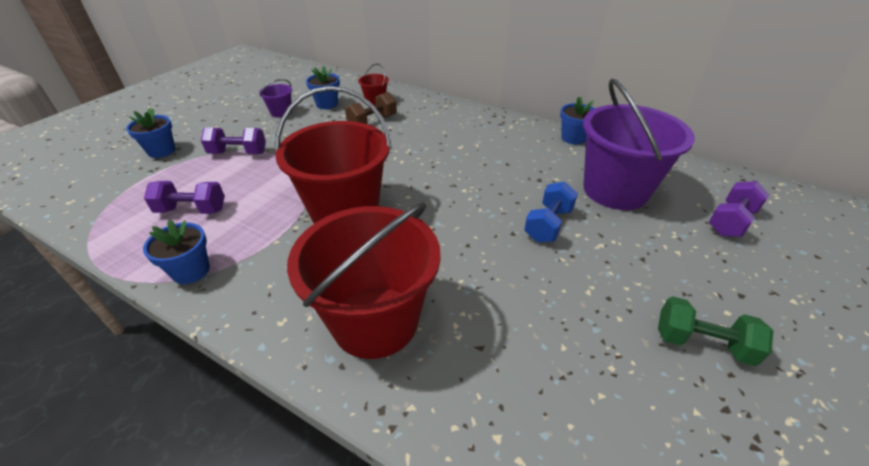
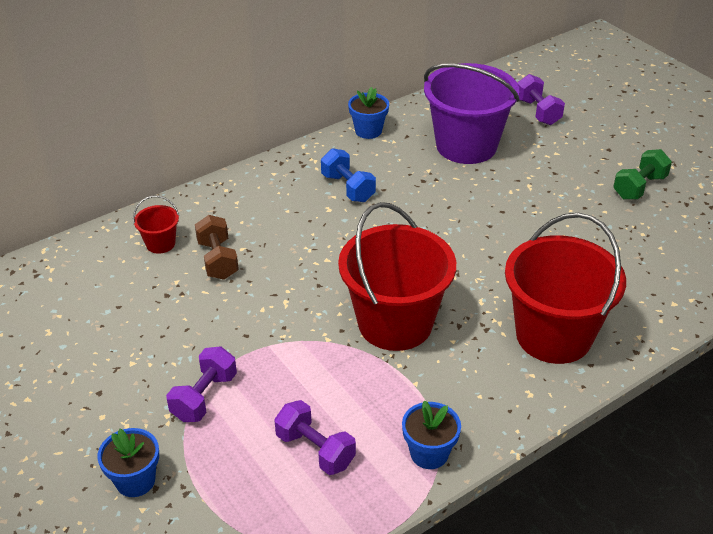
camera: 65 degrees left, 0 degrees up
(192, 210) = (315, 450): purple dumbbell -> purple dumbbell turned 75 degrees counterclockwise
(281, 112) = (115, 340): purple bucket -> none
(327, 104) = (129, 290): blue flower pot -> none
(548, 224) = (490, 202): blue dumbbell -> blue dumbbell (348, 188)

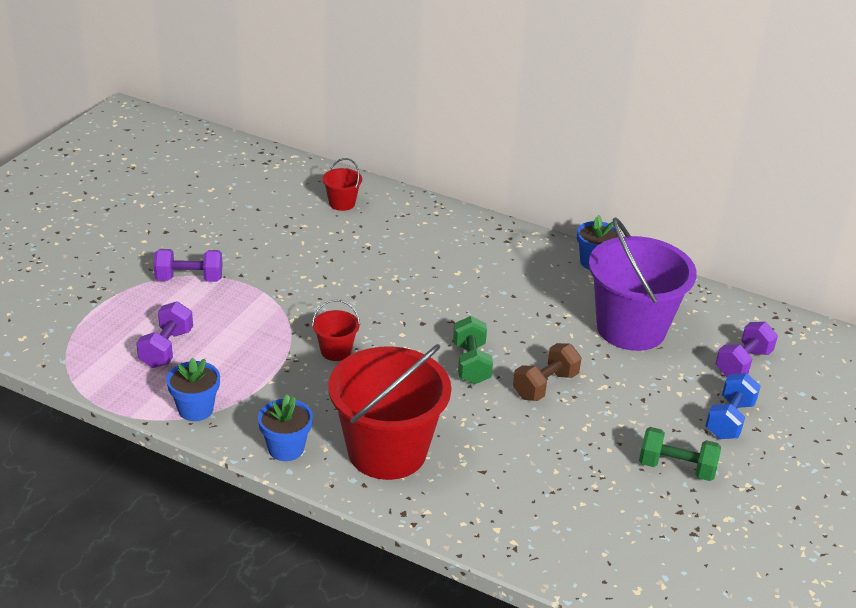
camera: 60 degrees right, 5 degrees down
(135, 480) = (93, 275): blue flower pot -> blue flower pot (286, 448)
(218, 260) = (344, 236): brown dumbbell -> brown dumbbell (545, 385)
(348, 188) = (496, 275): blue dumbbell -> blue dumbbell (729, 420)
(395, 323) = (335, 351): red bucket -> red bucket, size x0.43
(462, 245) = (471, 364): none -> green dumbbell

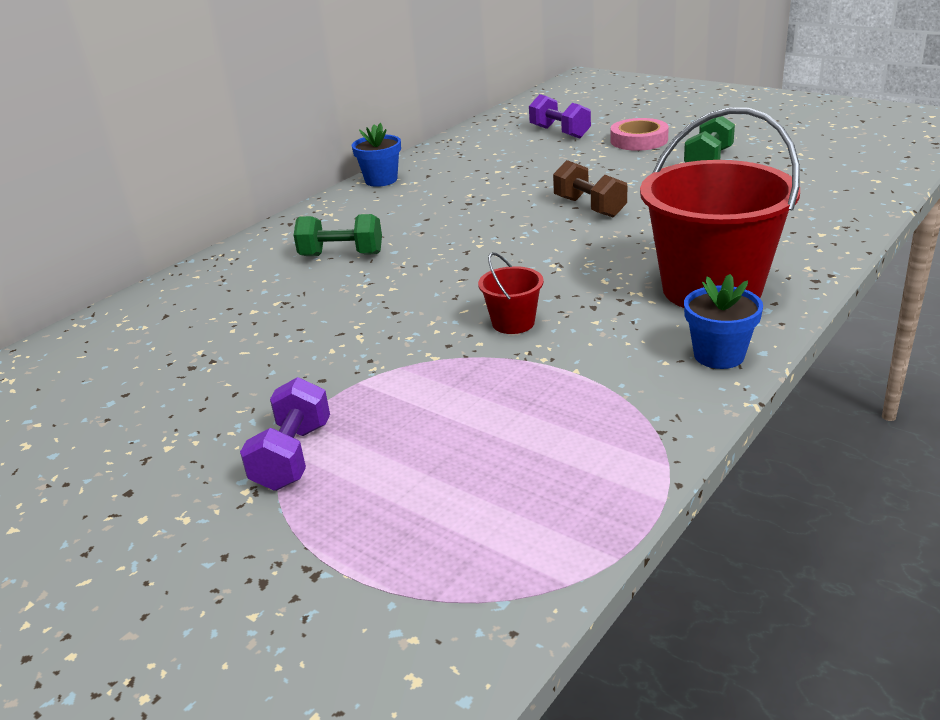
camera: 75 degrees left, 5 degrees down
(166, 348) = (484, 471): purple dumbbell -> none
(195, 409) = (642, 434): blue flower pot -> none
(342, 203) = (162, 322): red bucket -> none
(471, 364) = (549, 242): green dumbbell -> green dumbbell (341, 255)
(631, 328) = (500, 169): purple bucket -> none
(729, 420) = (639, 140): blue dumbbell -> pink tape

